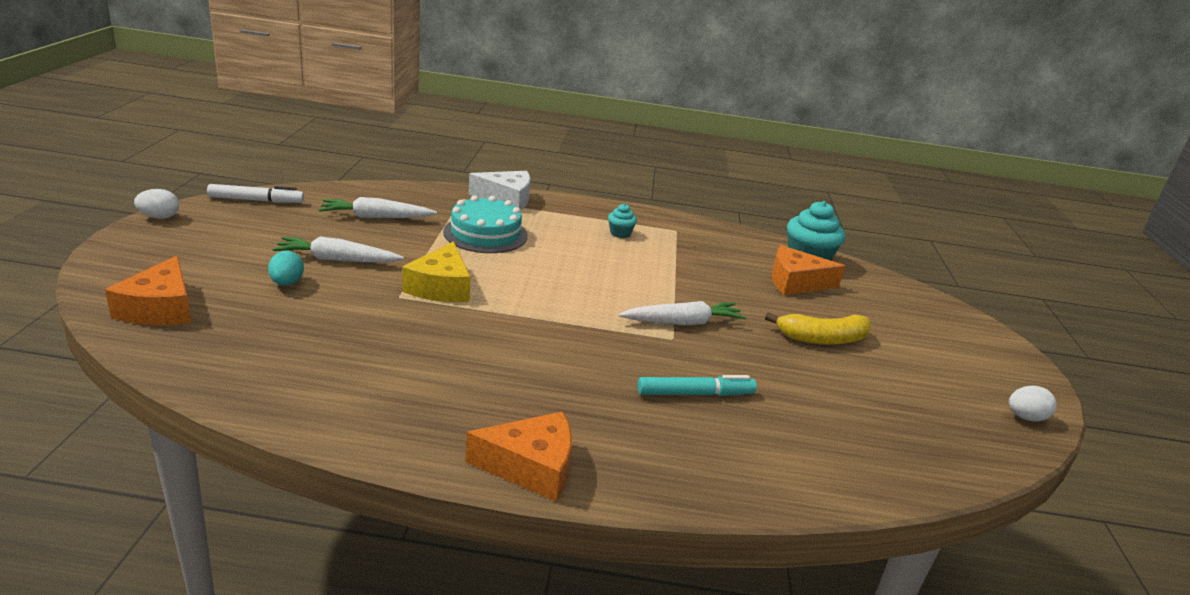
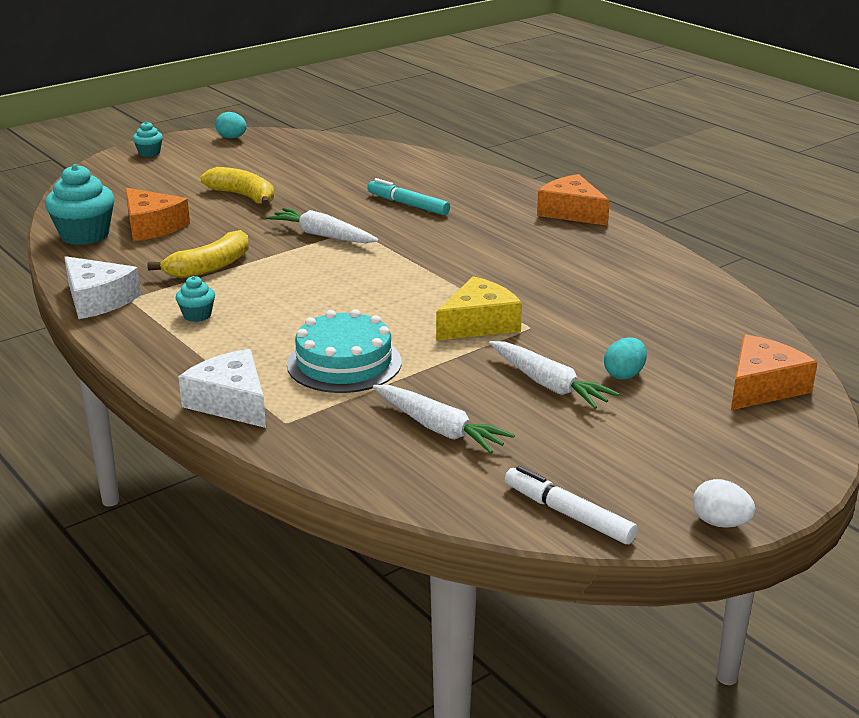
camera: 130 degrees left, 0 degrees up
(687, 265) = (210, 267): none -> yellow banana
(689, 224) = (98, 300): none -> white cheese
(1001, 356) = (149, 153): none -> turquoise cupcake
(1025, 417) = (232, 138): white egg -> turquoise egg

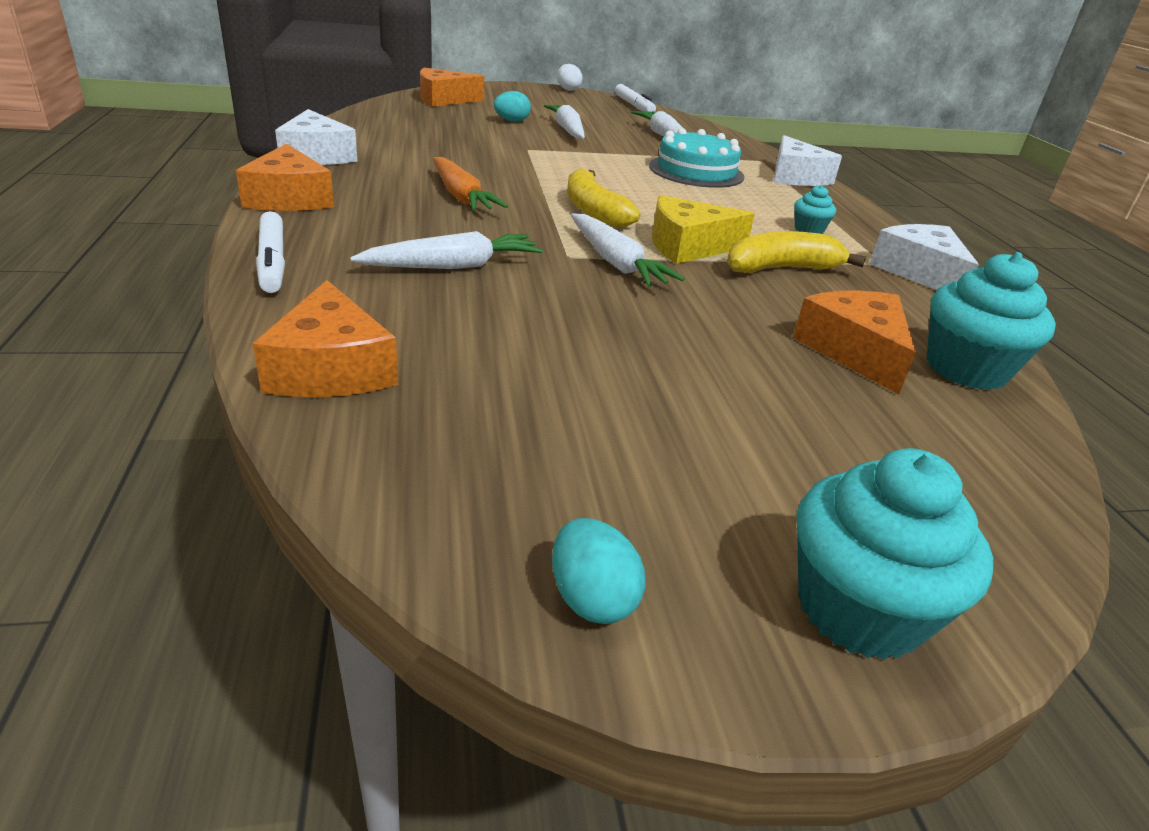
camera: 155 degrees left, 5 degrees up
(149, 153) = (859, 609): turquoise cupcake -> turquoise cupcake, size x1.95
(243, 196) = (681, 363): yellow banana -> yellow banana (593, 211)
(386, 156) = (331, 368): none -> orange cheese
(408, 204) = (453, 266): turquoise marker -> white carrot
(479, 324) = (562, 160): yellow cheese -> yellow cheese (688, 246)
(485, 251) = (461, 196): none -> orange carrot
(492, 180) = (272, 262): none -> white marker
(645, 250) = (316, 155): none -> white cheese

